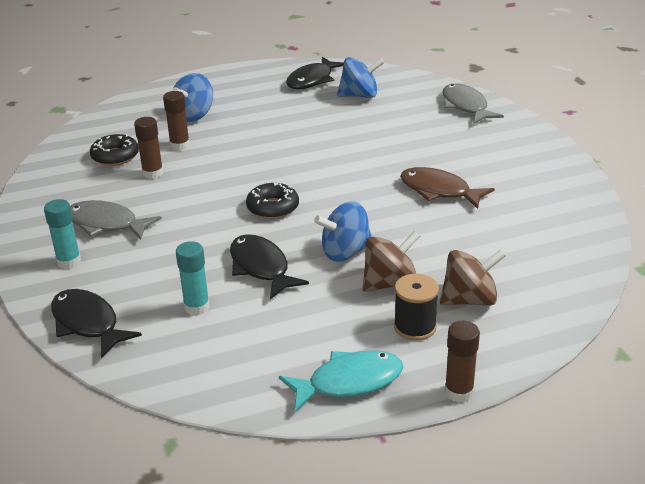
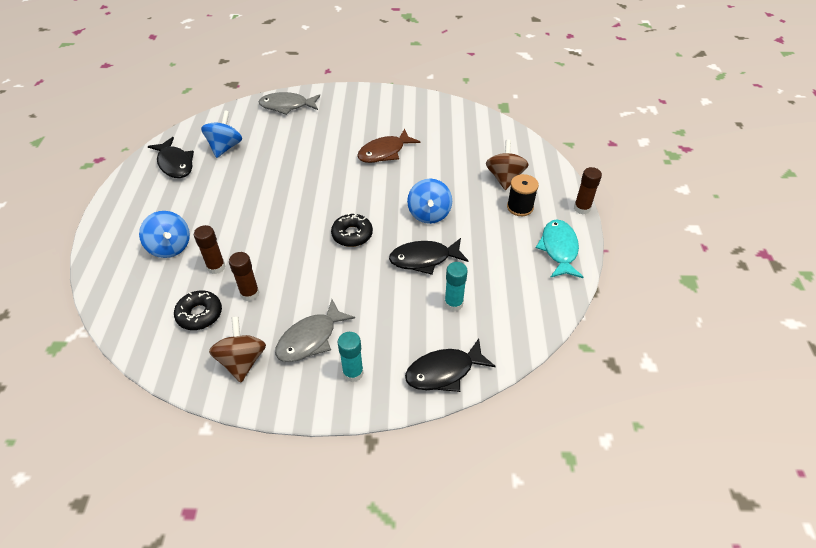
camera: 70 degrees left, 15 degrees up
(390, 283) = (472, 204): brown spinning top -> brown spinning top (242, 361)

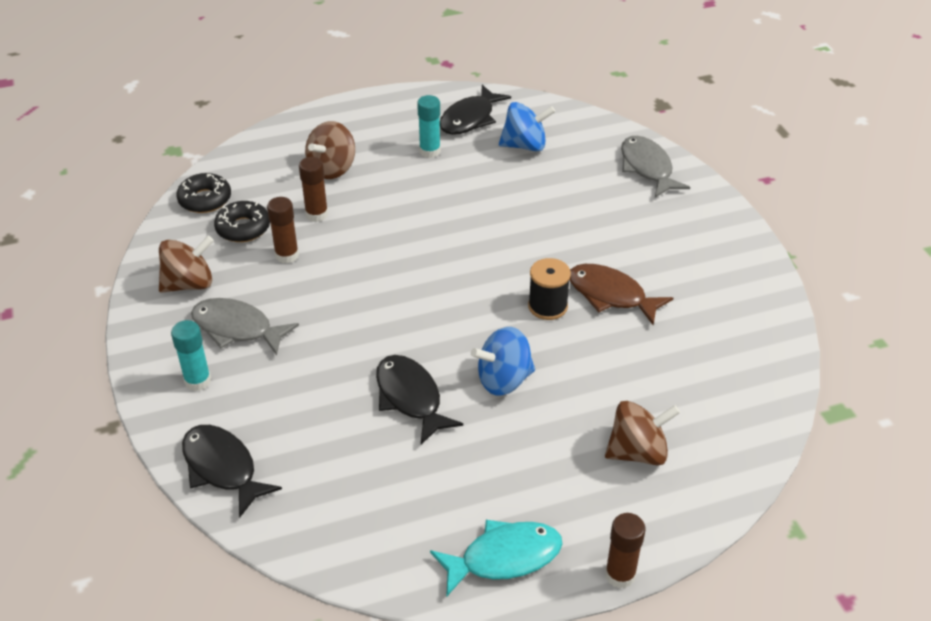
camera: 70 degrees right, 5 degrees down
(170, 247) = (332, 169): blue spinning top -> brown spinning top
(352, 234) = (423, 312): black donut -> black donut (205, 199)
(453, 303) = (340, 450): turquoise glue stick -> turquoise glue stick (430, 151)
(520, 207) = (576, 486): black spool -> black spool (547, 306)

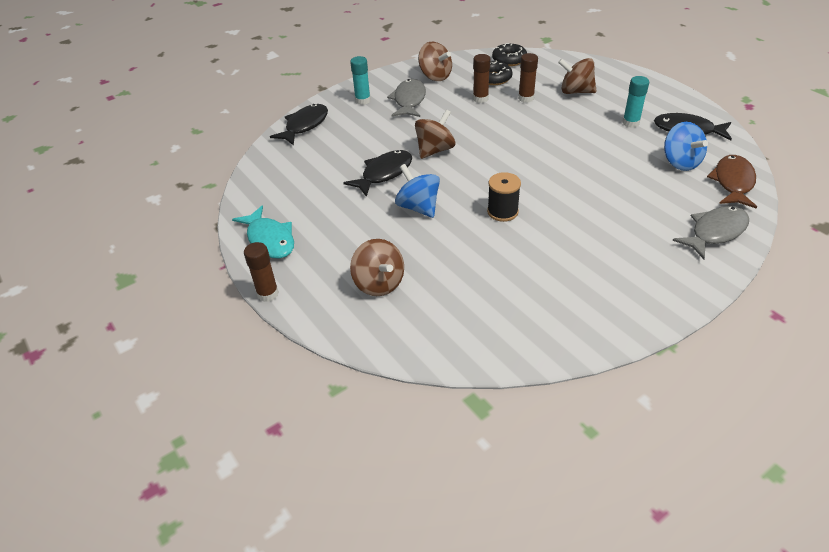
camera: 75 degrees right, 0 degrees up
(385, 333) = (435, 150): none -> brown spinning top
(611, 295) = (535, 240): brown fish -> brown fish (733, 182)

